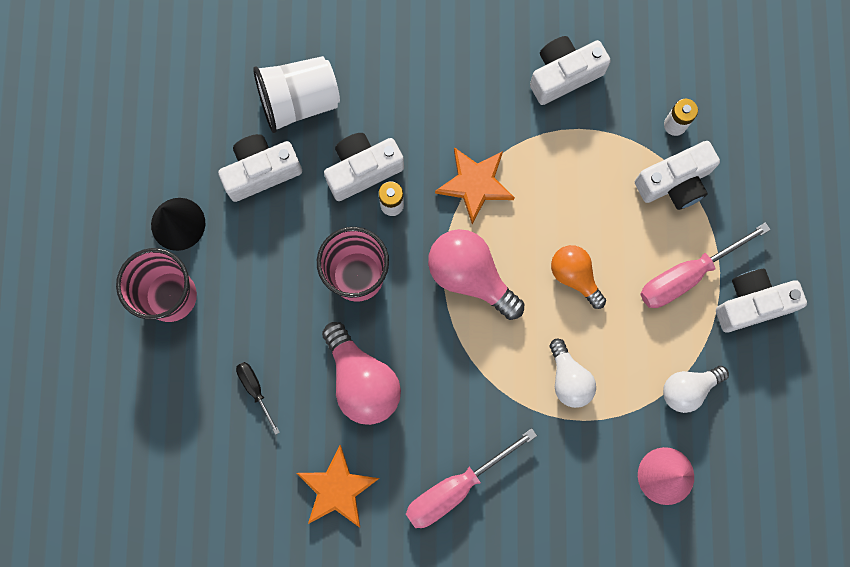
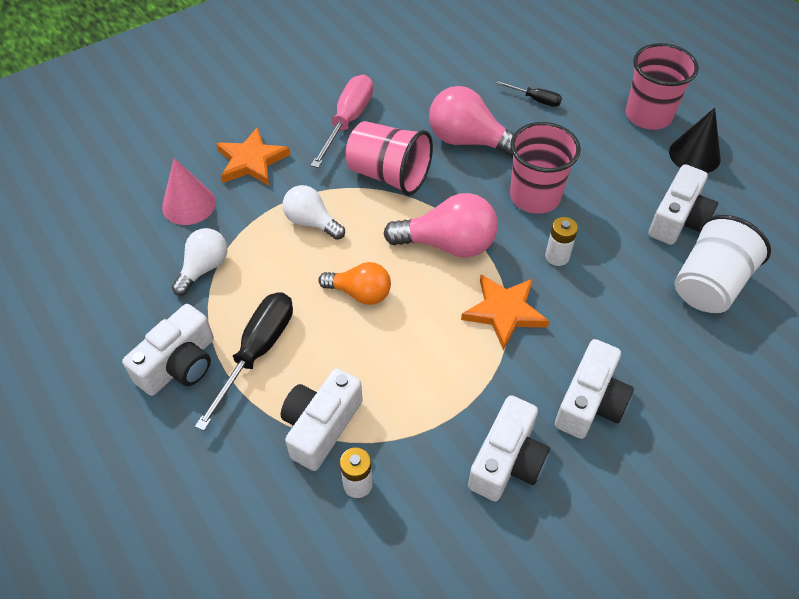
camera: 145 degrees right, 25 degrees down
(337, 489) = (429, 82): orange star -> orange star (251, 161)
(363, 170) = (605, 266): white camera -> white camera (590, 402)
(465, 388) = (389, 175): none -> pink cup
(687, 275) = (257, 352): pink screwdriver -> black screwdriver

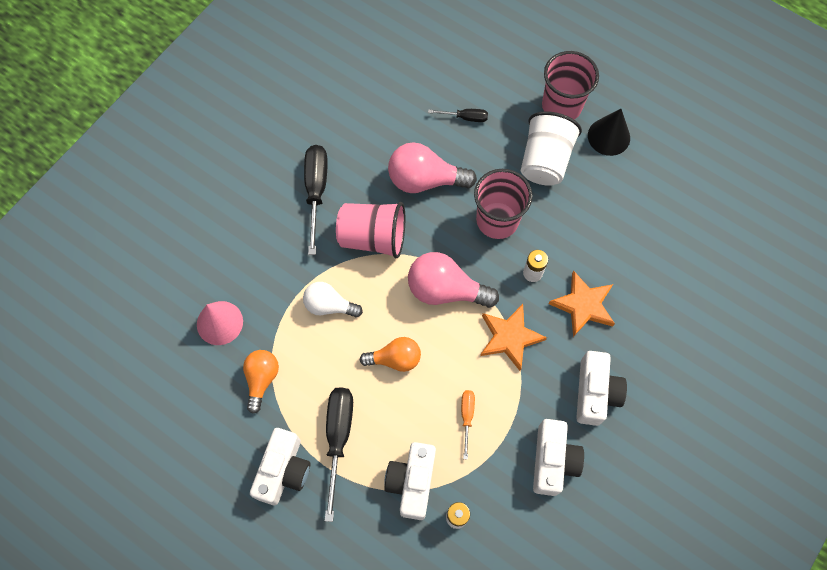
camera: 20 degrees left, 15 degrees up
(204, 268) = (262, 379): white light bulb -> orange light bulb
(251, 161) = (252, 261): orange star -> orange star (583, 305)
(348, 121) = (316, 191): pink screwdriver -> black screwdriver
(418, 378) = (467, 417): none -> orange screwdriver
(448, 244) = (445, 290): pink light bulb -> pink light bulb turned 150 degrees counterclockwise
(678, 219) = (613, 206): white camera -> none
(708, 285) = (651, 260): white cup -> white cup (545, 161)

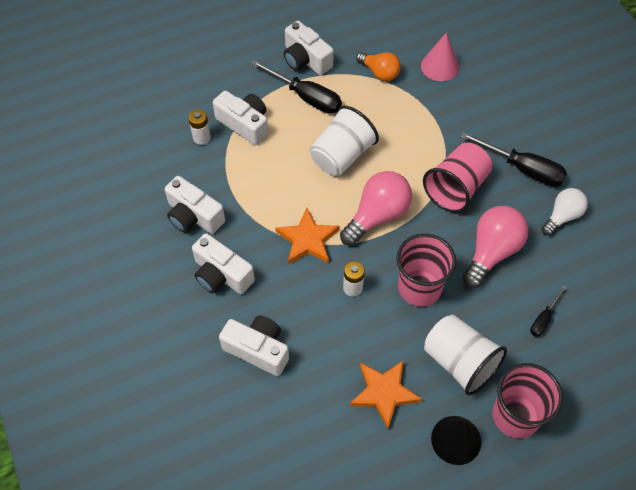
camera: 120 degrees right, 10 degrees down
(329, 305) = (412, 134): white light bulb -> white light bulb (562, 216)
(395, 359) = (341, 156): orange light bulb -> white cup
(467, 417) = (266, 179): orange screwdriver -> none
(583, 305) = (299, 310): orange star -> orange star (384, 393)
(641, 317) = (258, 350): none -> white camera

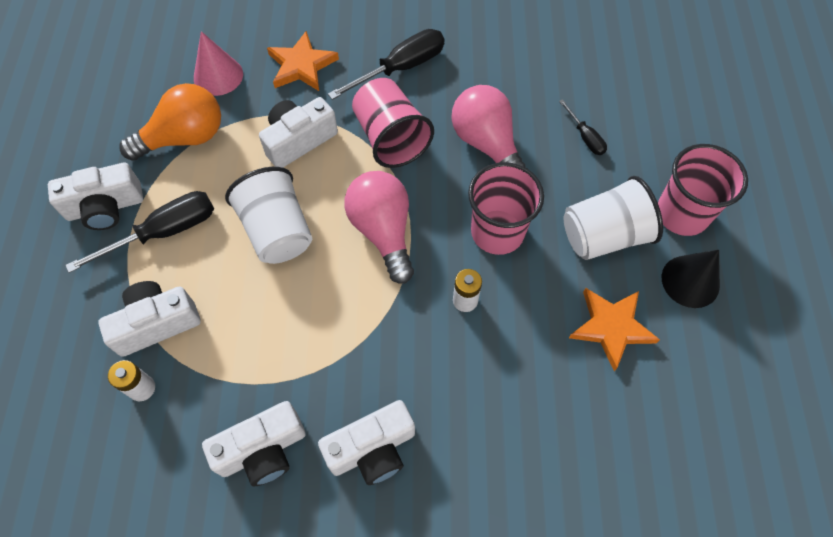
camera: 65 degrees left, 5 degrees up
(258, 350) = (500, 447): white camera -> white camera (299, 140)
(307, 240) = (375, 322): orange star -> orange star (302, 66)
(379, 73) = (184, 138): orange light bulb -> orange light bulb, size x1.55
(562, 216) = (476, 64): white light bulb -> none

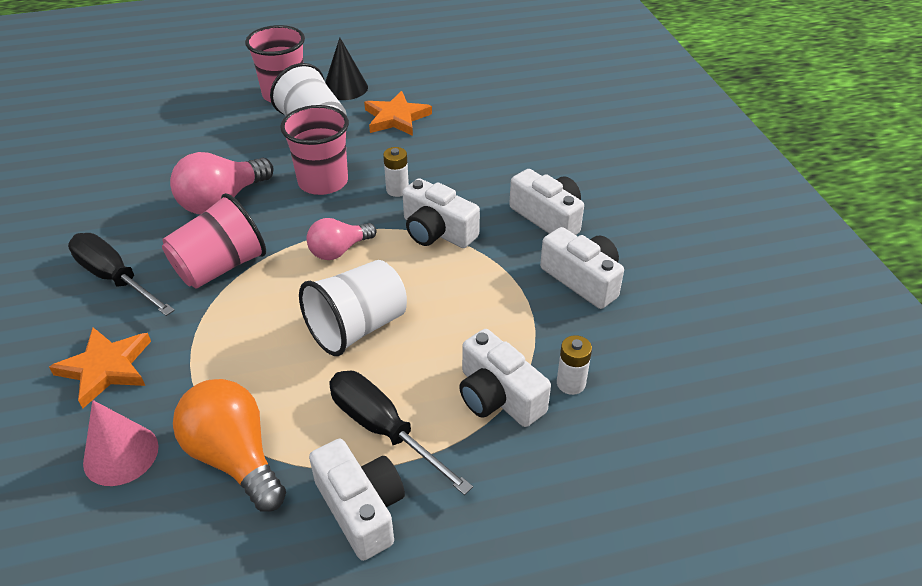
camera: 105 degrees left, 20 degrees down
(299, 140) = (230, 341): white camera -> white camera (437, 231)
(383, 231) = (339, 250): pink light bulb -> pink light bulb, size x0.64
(585, 137) = (208, 146): black screwdriver -> none

